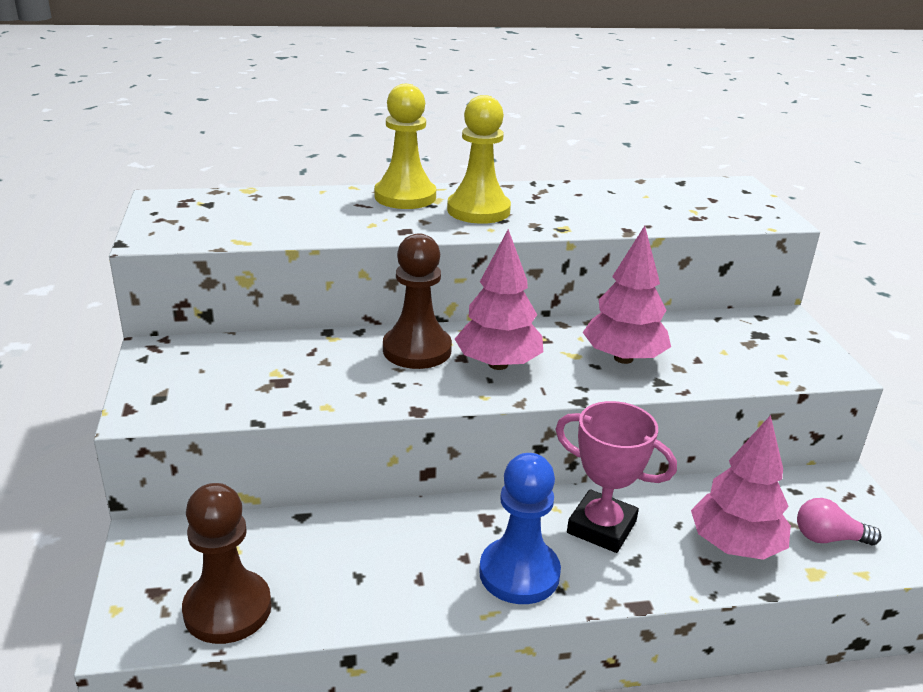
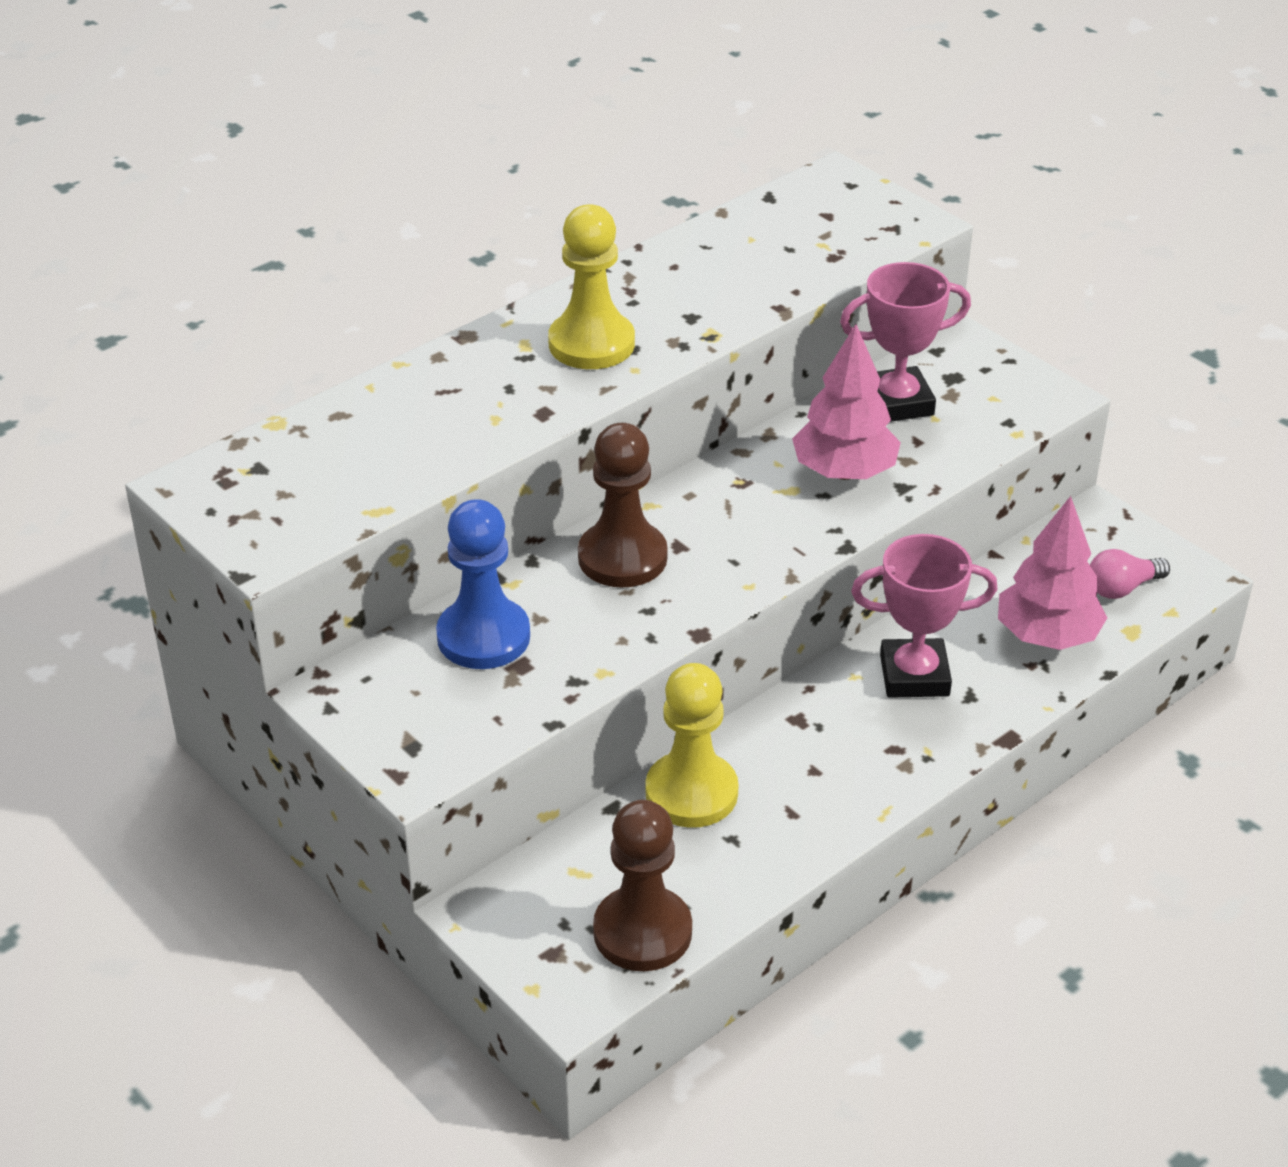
camera: 30 degrees left, 10 degrees up
(405, 197) = (482, 355): yellow pawn -> yellow pawn (691, 793)
(498, 364) = (726, 538): pink tree -> none
(519, 573) = (878, 760): blue pawn -> blue pawn (483, 637)
(702, 334) = (897, 402): none -> pink trophy

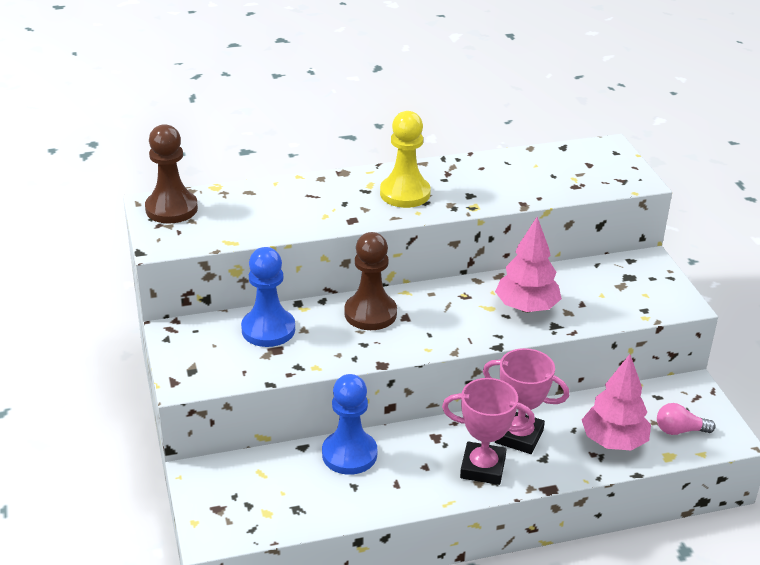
camera: 25 degrees right, 5 degrees down
(642, 932) = (271, 515): brown pawn -> brown pawn (171, 209)
(691, 793) = (349, 454): yellow pawn -> blue pawn
(897, 402) = (585, 280): pink trophy -> pink trophy (482, 468)

